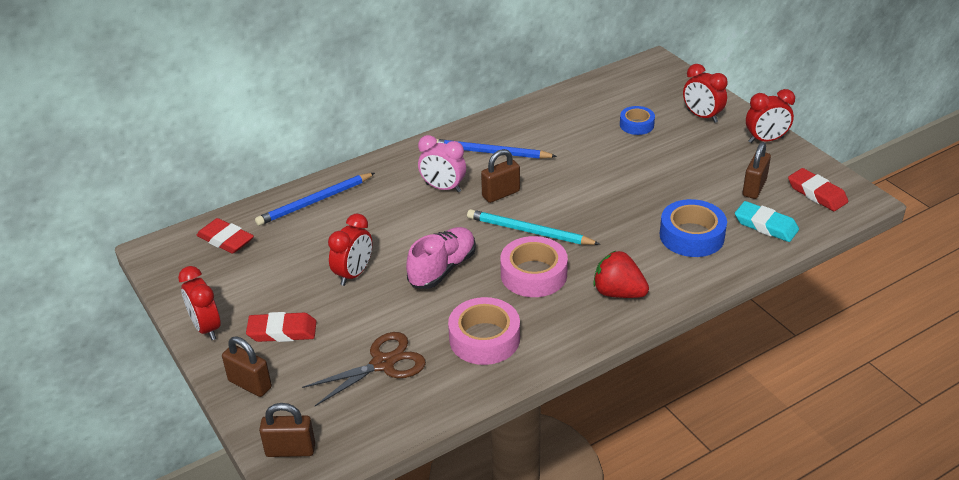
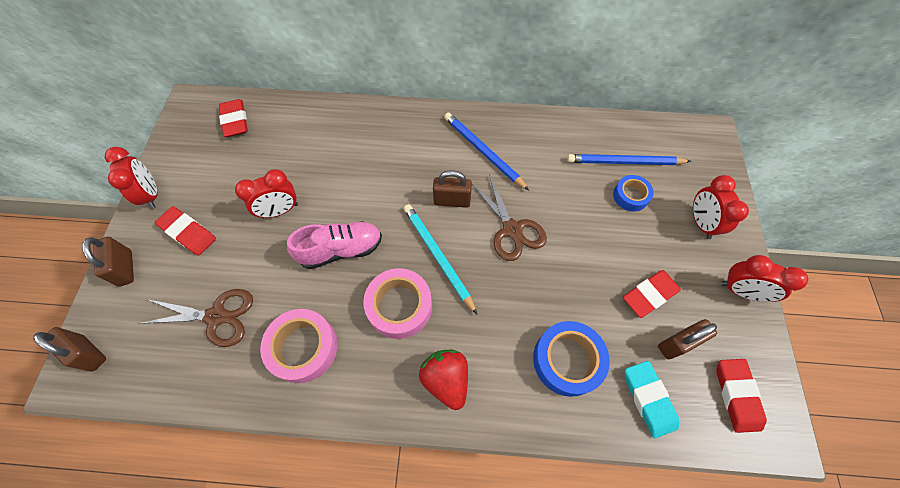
camera: 35 degrees right, 25 degrees up
(206, 328) = (151, 194): red clock -> red clock turned 150 degrees clockwise
(314, 202) = (319, 122): blue pencil -> blue pencil (624, 162)
(443, 188) = (416, 166): pink clock -> none
(569, 187) = (512, 229): none -> brown scissors
(709, 172) = (649, 295): none -> red eraser

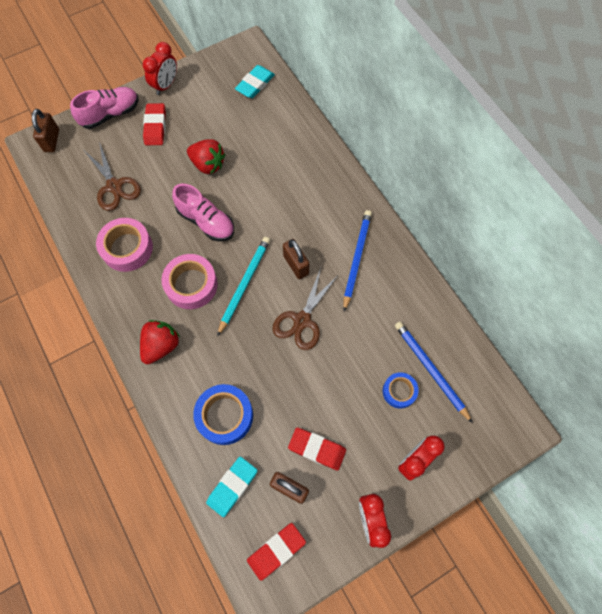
camera: 55 degrees right, 5 degrees up
(126, 268) = (110, 114): brown padlock -> pink shoe
(235, 121) = (255, 84): red eraser -> turquoise eraser
(280, 211) = (208, 164): red clock -> red strawberry

